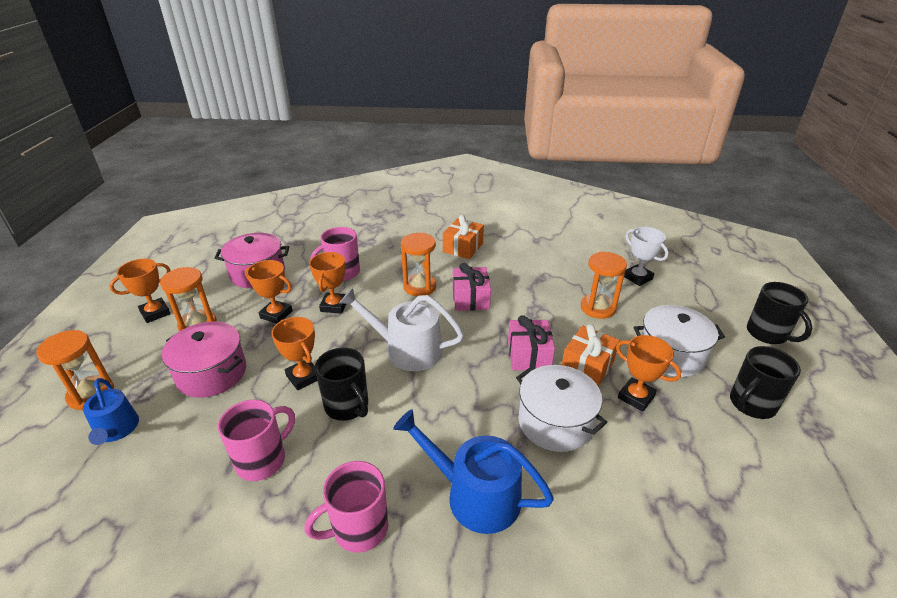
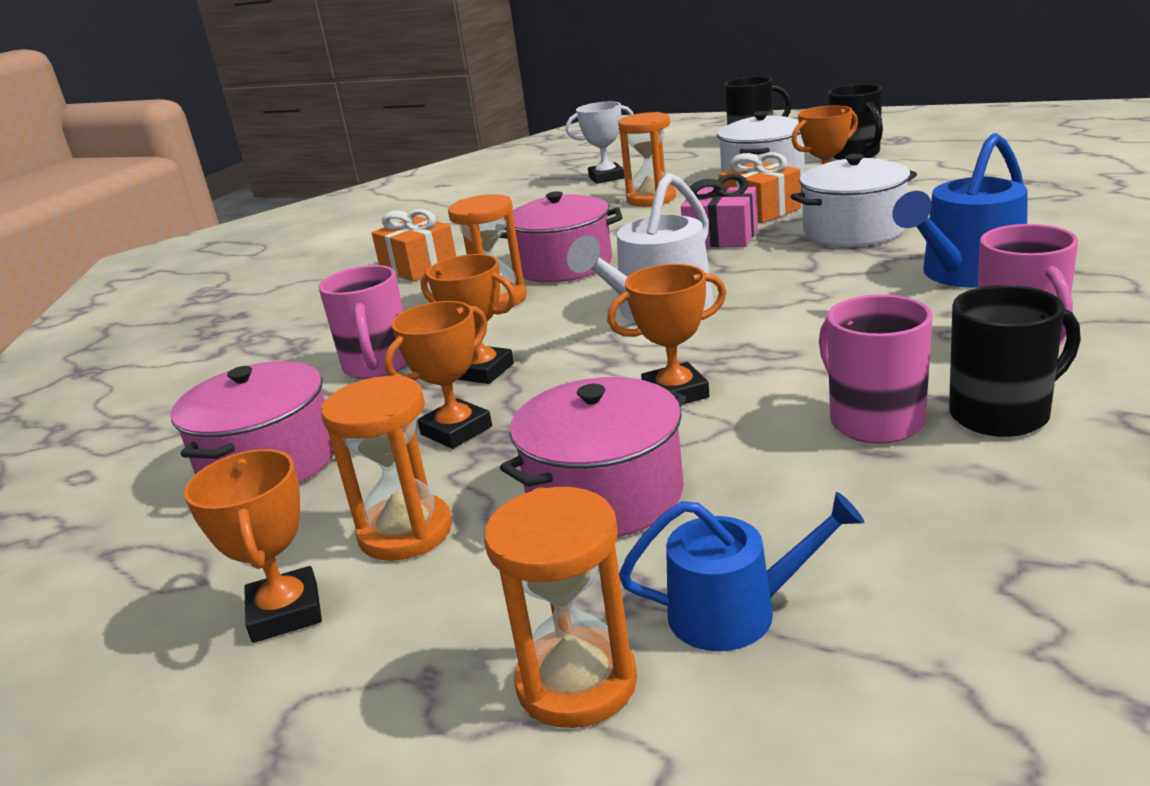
camera: 65 degrees left, 10 degrees down
(347, 406) = (770, 353): black mug -> black mug (1002, 414)
(470, 298) = (564, 265): pink gift -> pink pot

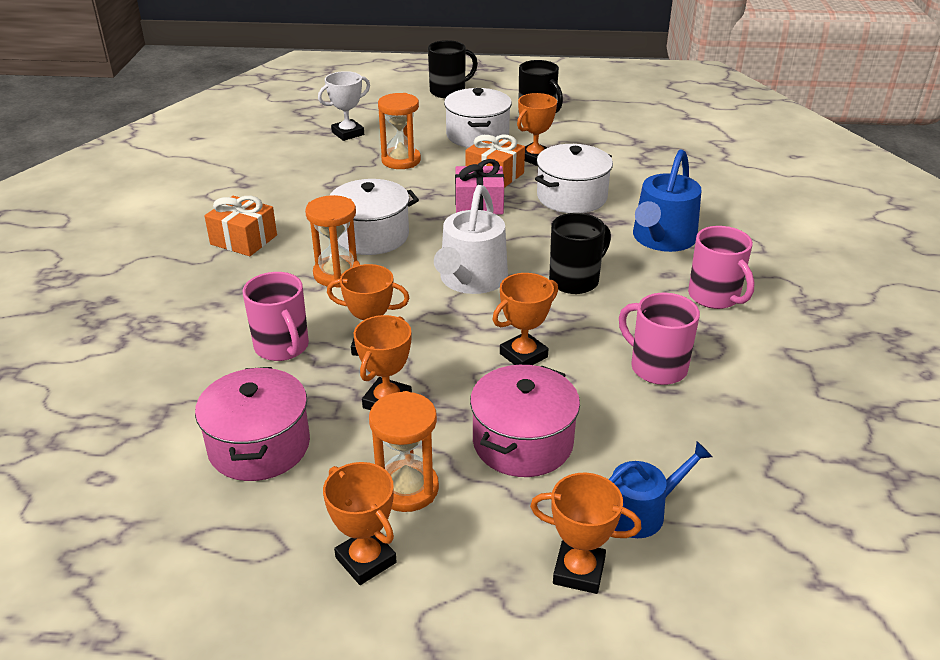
camera: 25 degrees left, 10 degrees up
(564, 265) = (371, 236): pink pot -> white pot
(577, 683) = (579, 571): orange hourglass -> orange trophy
(1002, 414) = (725, 356): black mug -> black mug (575, 280)

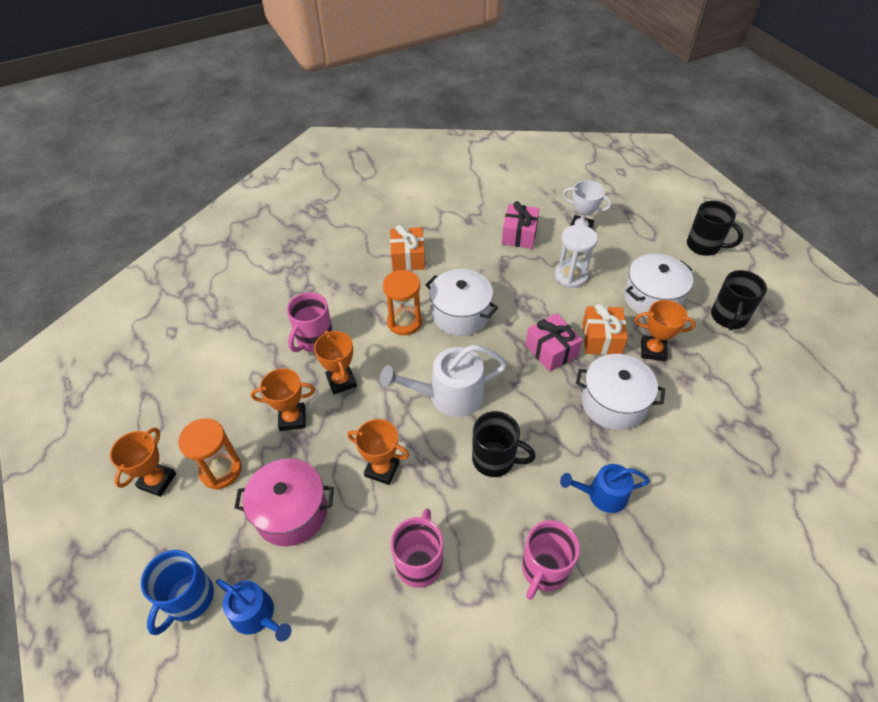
camera: 60 degrees right, 15 degrees up
(259, 446) = (224, 381): pink pot -> none
(309, 165) = (519, 235): none -> pink gift
(401, 160) = (571, 276): orange hourglass -> white hourglass
(579, 571) = (188, 599): orange trophy -> blue mug
(662, 239) = (602, 495): blue watering can -> blue watering can, size x0.64

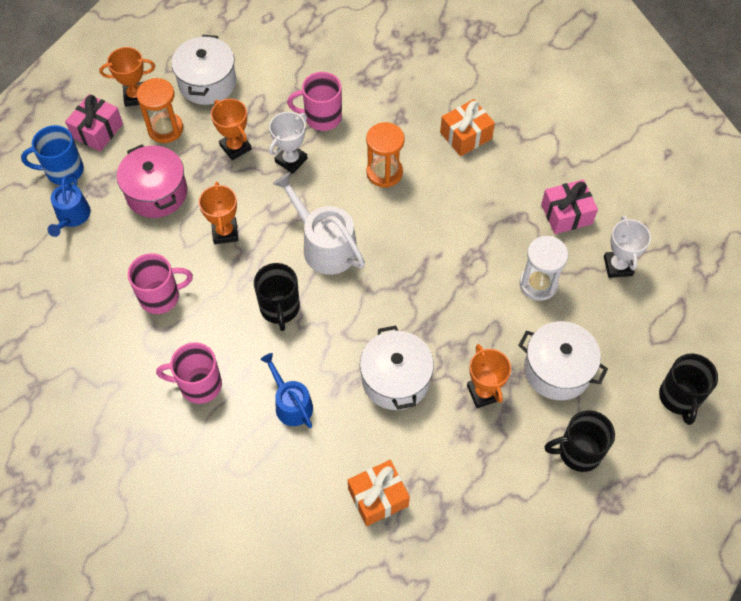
camera: 60 degrees right, 10 degrees up
(341, 381) = (291, 160): orange trophy -> white trophy
(460, 314) = (423, 211): white pot -> white pot (207, 82)
(551, 350) = (426, 304): pink gift -> pink gift (97, 131)
(601, 339) = (469, 342): orange gift -> orange gift (378, 497)

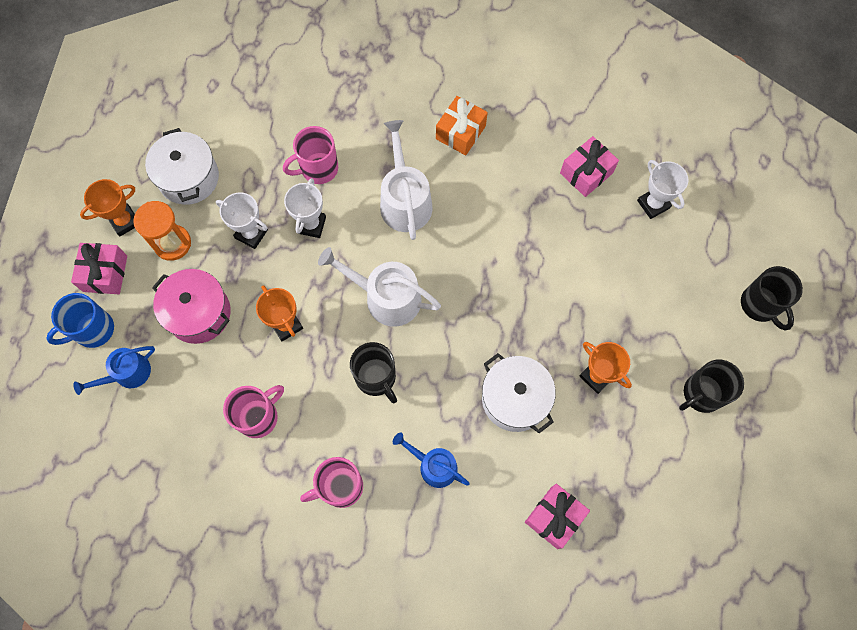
camera: 25 degrees left, 10 degrees up
(72, 216) = (128, 374): blue watering can -> blue watering can turned 75 degrees clockwise
(235, 147) = (251, 234): orange trophy -> white trophy
(378, 497) = (554, 517): orange gift -> pink gift
(384, 172) = (404, 201): orange hourglass -> white watering can
(538, 284) = (594, 251): white hourglass -> none
(557, 370) = (648, 326): white pot -> none

